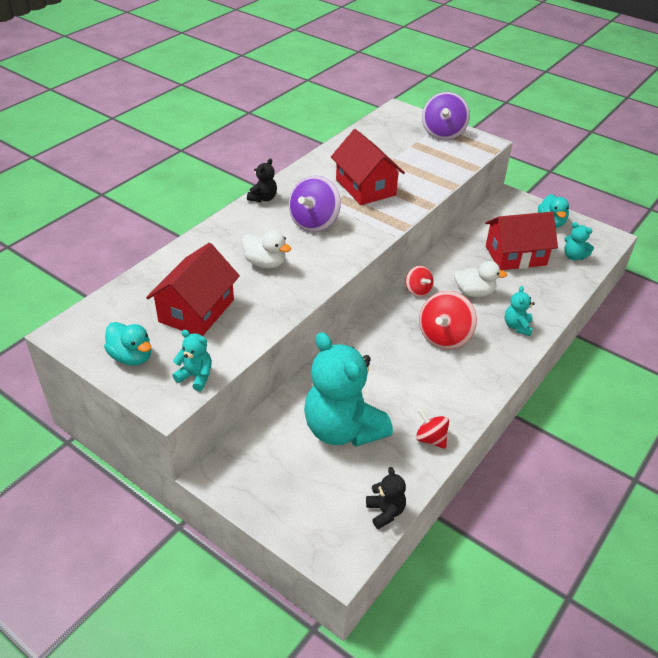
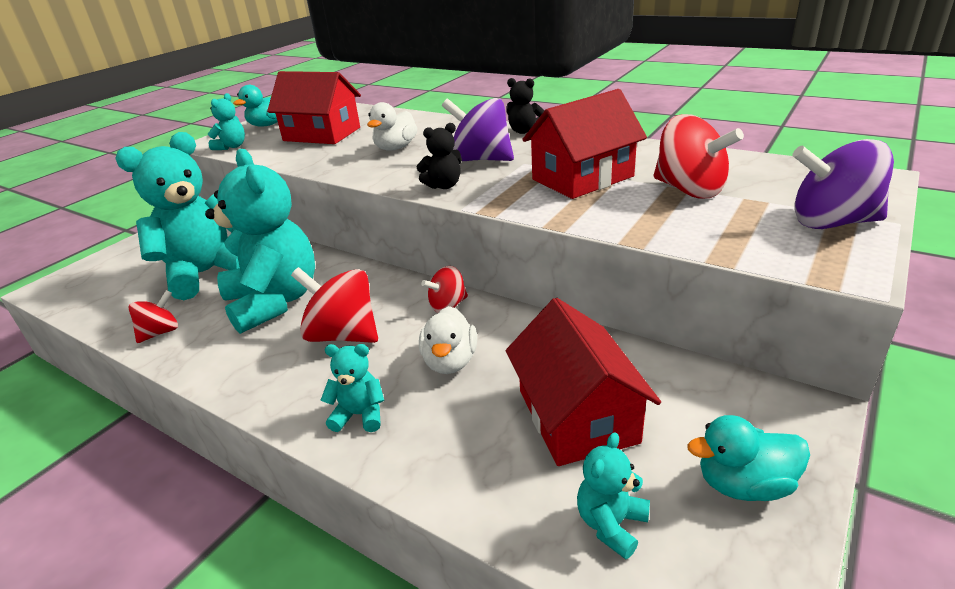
camera: 90 degrees right, 10 degrees down
(385, 512) = (81, 308): black teddy bear -> black teddy bear (444, 186)
(396, 158) = (689, 190): none -> red spinning top
(398, 376) = (274, 302): none -> turquoise teddy bear

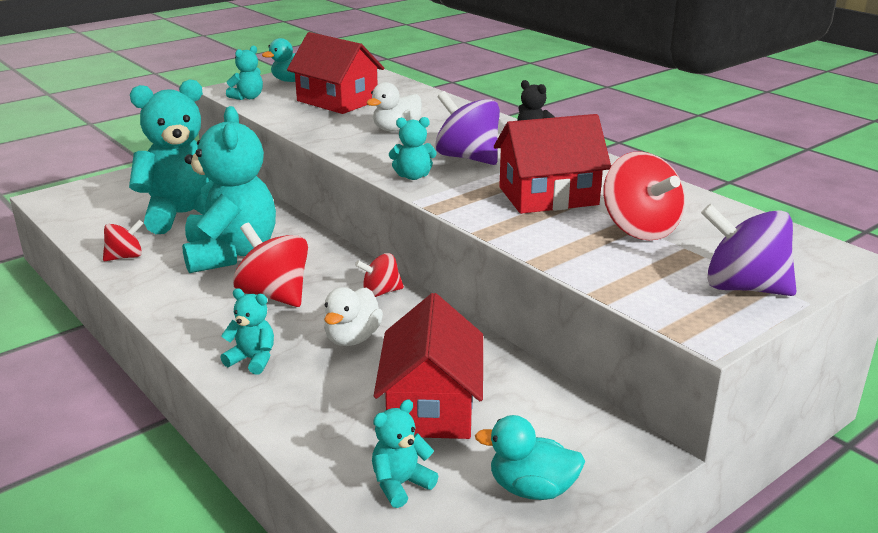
camera: 15 degrees right, 5 degrees down
(444, 186) = (413, 176): black teddy bear -> turquoise teddy bear

